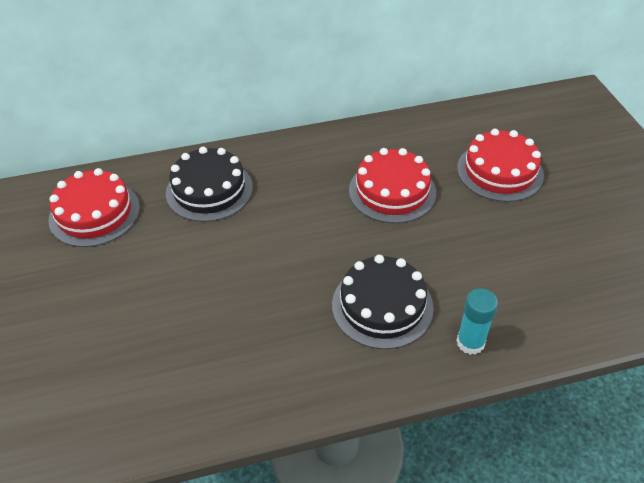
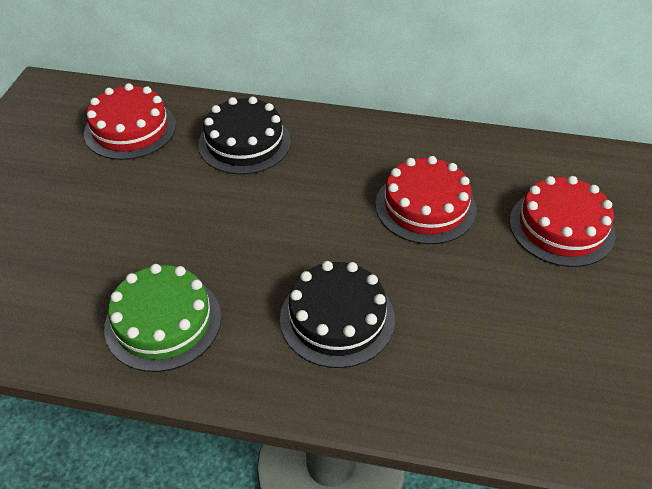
camera: 25 degrees right, 0 degrees up
(241, 368) = (163, 322): none -> green cake
(470, 342) = (405, 394): turquoise glue stick -> none

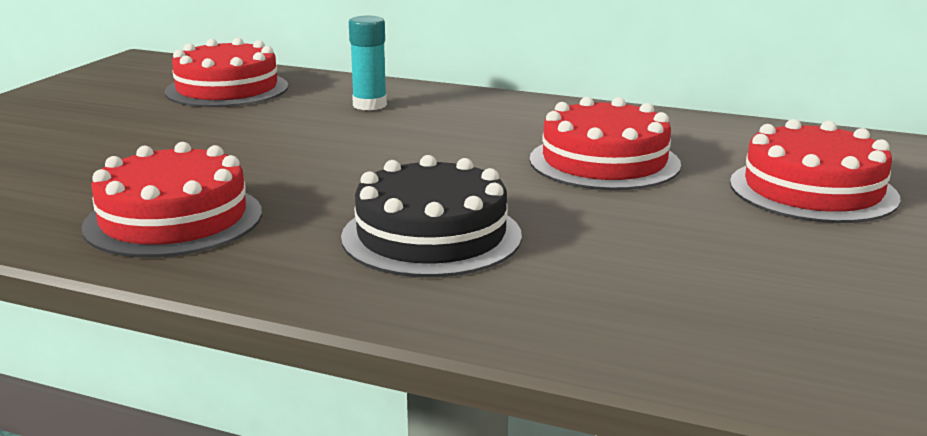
camera: 10 degrees right, 25 degrees down
(163, 322) = (174, 219): green cake -> red cake
(244, 142) = (369, 105): black cake -> turquoise glue stick

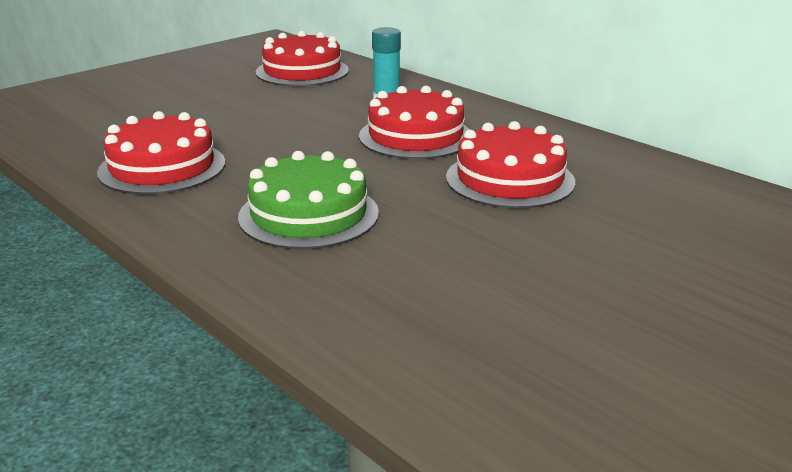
camera: 25 degrees right, 5 degrees up
(431, 236) = (308, 214): black cake -> green cake
(813, 190) = (660, 239): red cake -> red cake (415, 136)

